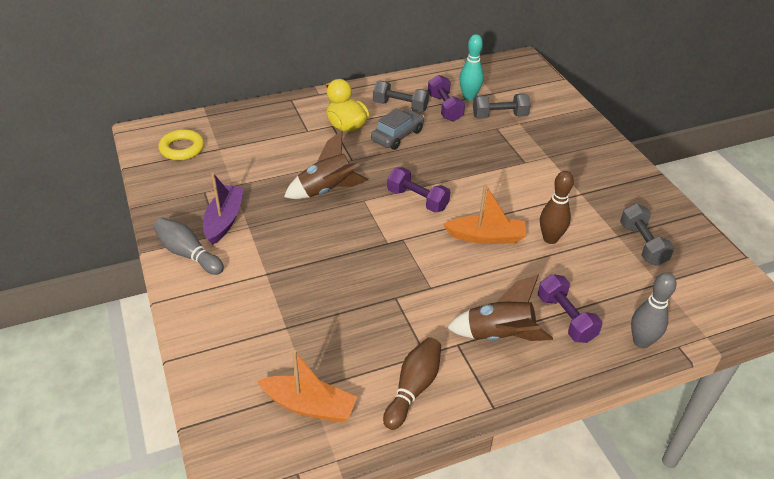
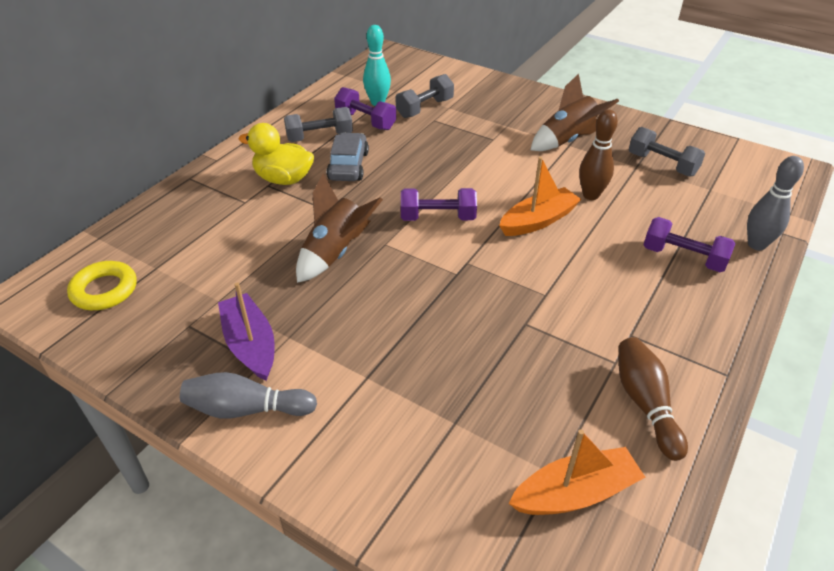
camera: 35 degrees left, 0 degrees up
(499, 336) = (654, 305): brown rocket -> brown rocket (568, 140)

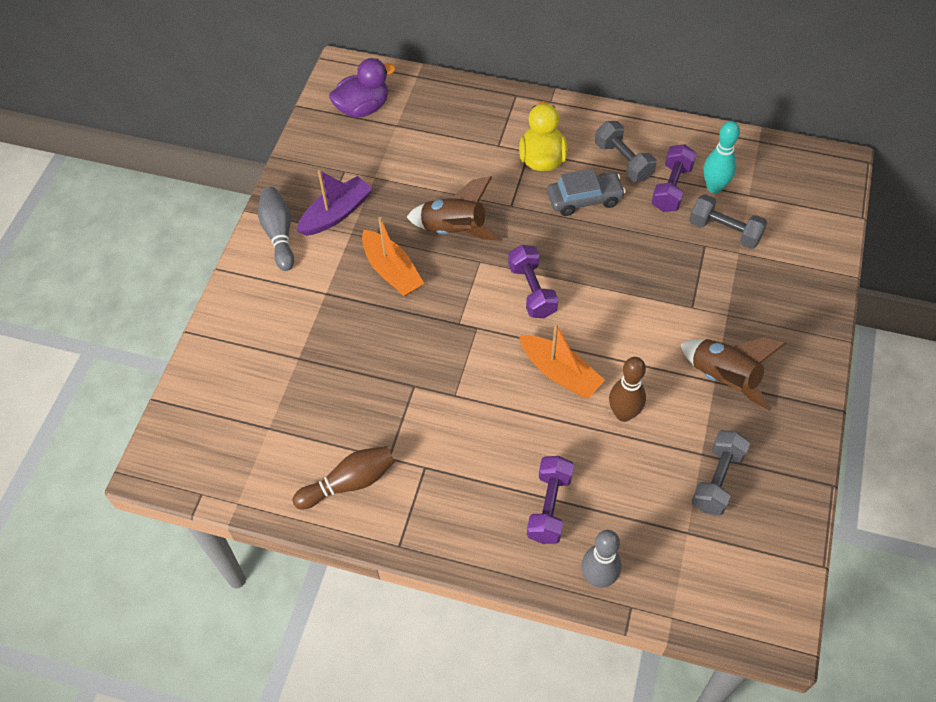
camera: 75 degrees right, 15 degrees up
(104, 290) = (363, 108): yellow ring -> purple duck
(575, 493) = (256, 443): orange boat -> orange boat (392, 271)

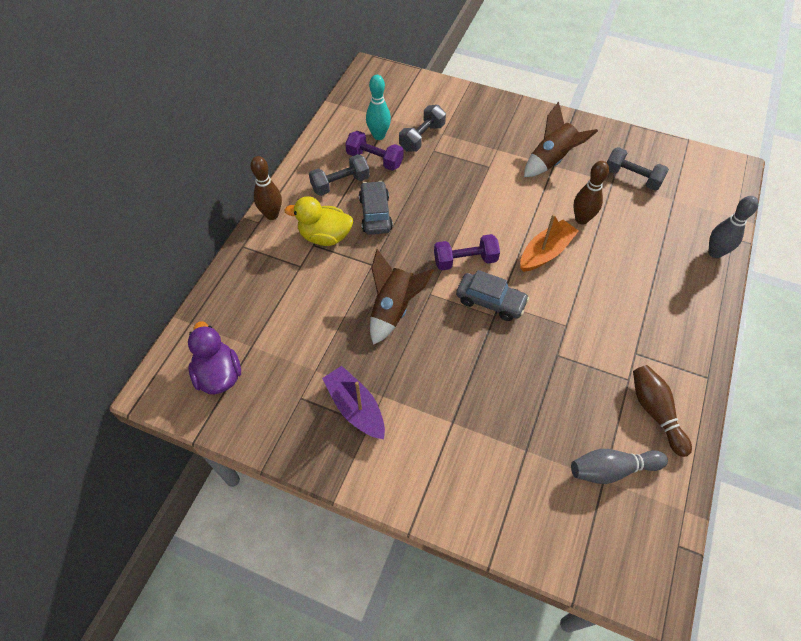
camera: 85 degrees left, 0 degrees up
(279, 234) = (372, 465): grey bowling pin -> grey bowling pin (612, 469)
(392, 271) = (433, 363): orange boat -> none
(477, 318) = (490, 301): none -> grey car
(549, 507) = (662, 274): purple dumbbell -> none
(563, 110) = (272, 215): none -> brown bowling pin

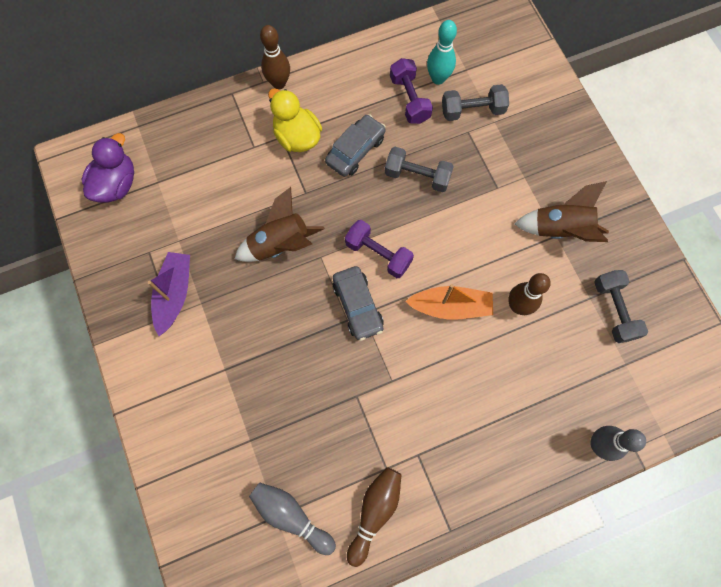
camera: 45 degrees right, 15 degrees up
(340, 184) = (358, 99): grey dumbbell -> grey dumbbell (417, 176)

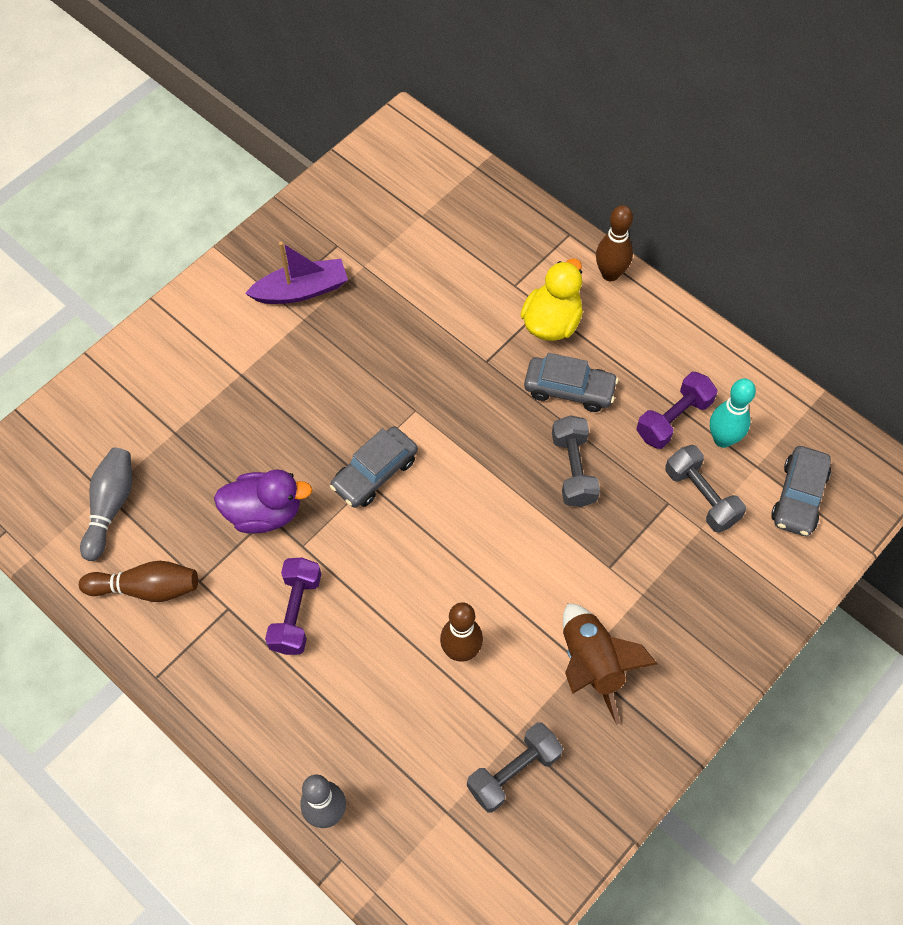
camera: 65 degrees right, 10 degrees down
(116, 184) = (398, 181): purple duck -> purple duck (264, 513)
(280, 244) = (410, 364): brown rocket -> none
(378, 254) = (449, 468): purple dumbbell -> purple dumbbell (296, 613)
(450, 306) = (423, 573): orange boat -> none
(498, 57) = (799, 497): none -> grey car

